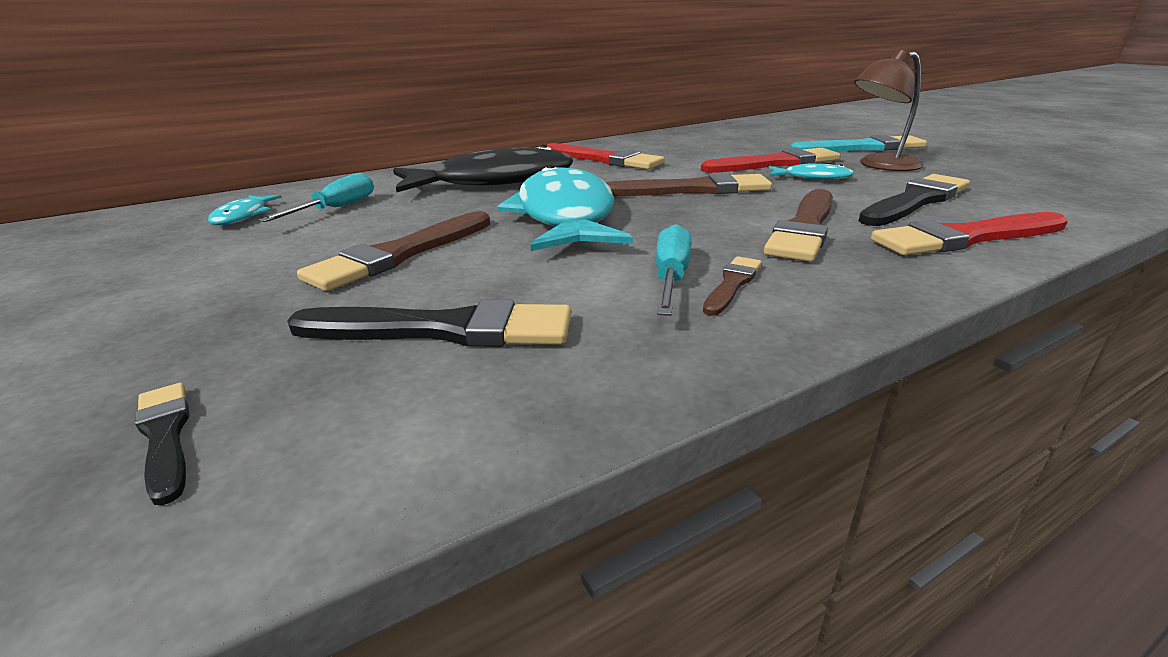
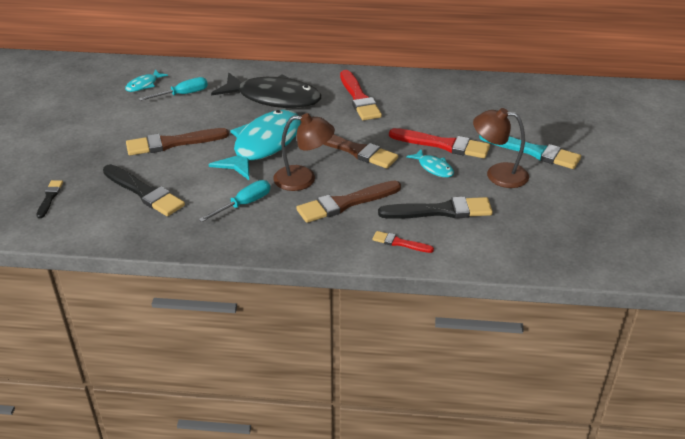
camera: 35 degrees right, 10 degrees up
(695, 227) = (303, 179): none -> brown lamp
(732, 284) = (258, 218): brown brush -> none
(965, 238) = (400, 243): red brush -> red brush, size x0.52

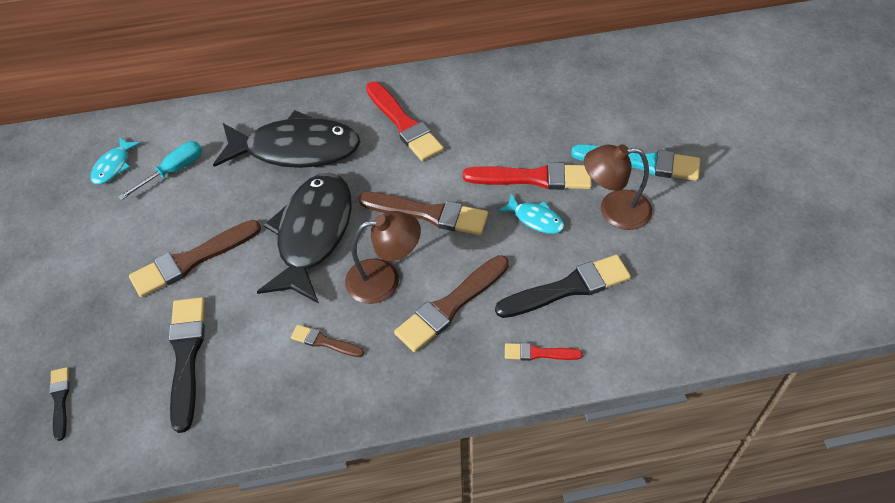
camera: 15 degrees left, 15 degrees up
(144, 192) = (186, 356): black brush -> black brush turned 120 degrees counterclockwise
(244, 204) = (324, 342): turquoise screwdriver -> brown brush
(263, 145) = (312, 234): turquoise fish -> black fish

